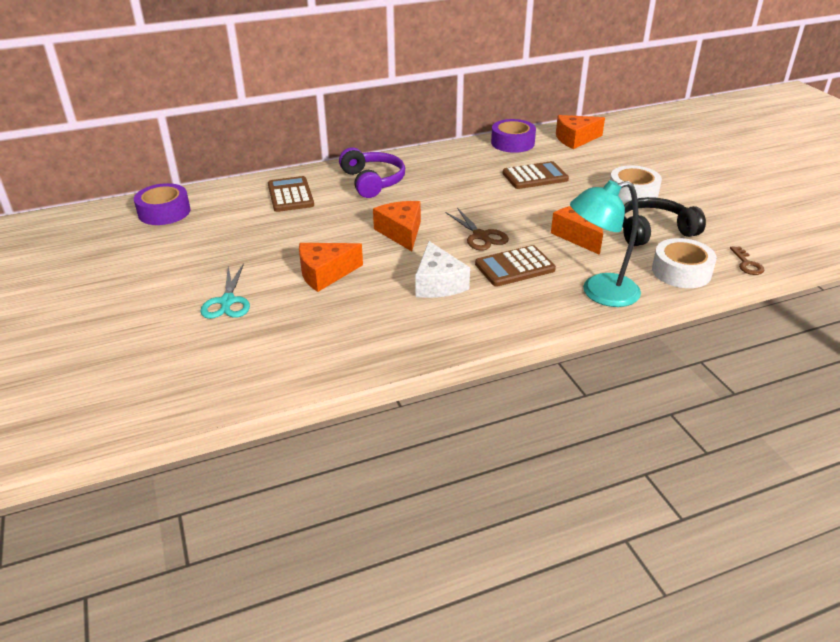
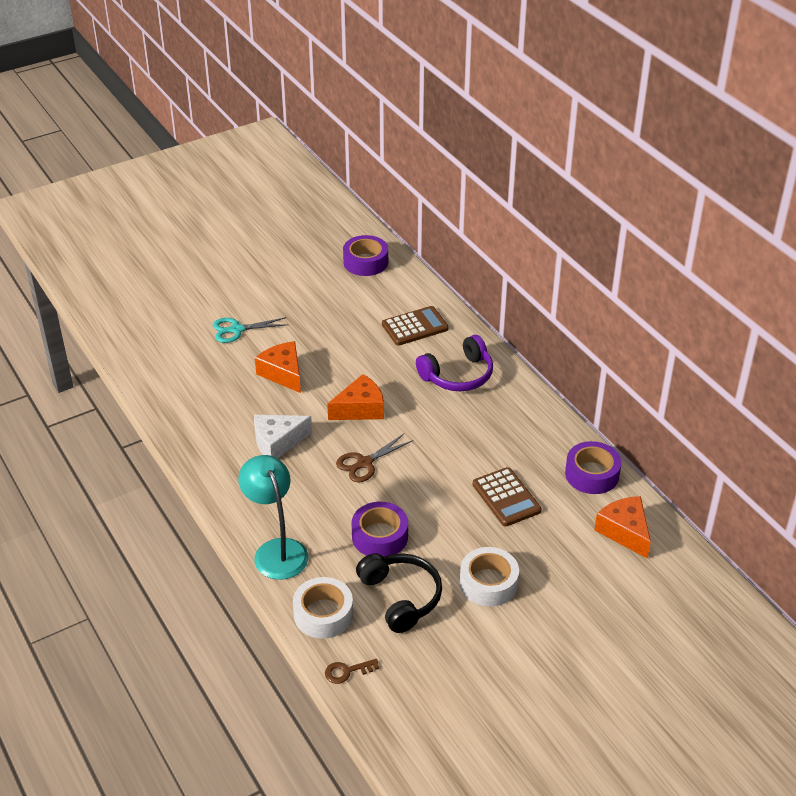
camera: 80 degrees right, 5 degrees up
(514, 267) = (312, 490): brown calculator -> none
(580, 236) = (380, 536): orange cheese -> purple tape

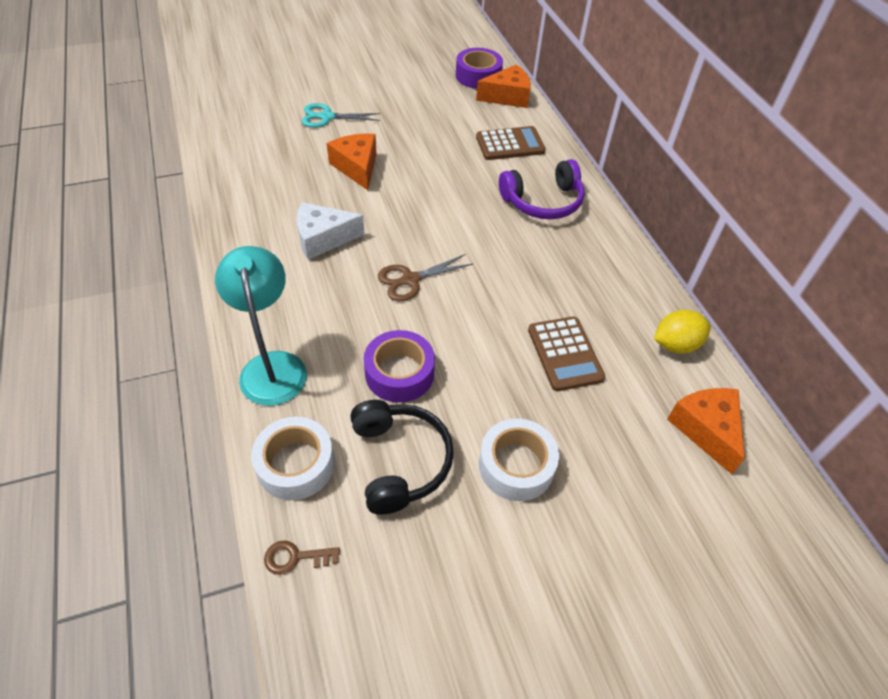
camera: 10 degrees right, 10 degrees up
(360, 409) = (425, 218): orange cheese -> orange cheese (507, 97)
(592, 474) = (675, 345): purple tape -> yellow lemon

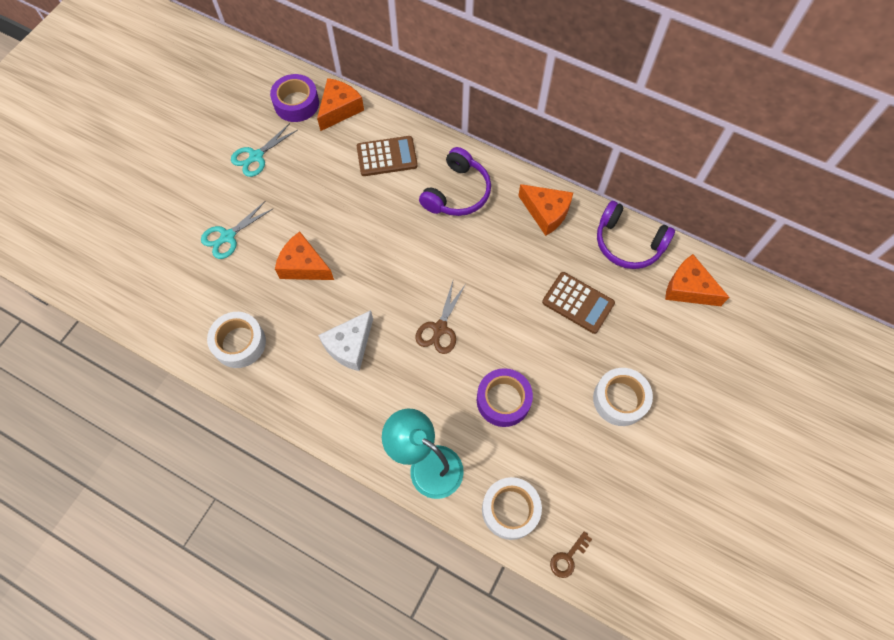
camera: 40 degrees left, 15 degrees up
(248, 180) = (239, 343): none -> white tape
(399, 461) = (561, 454): black headphones -> none
(408, 87) = (256, 156): none -> turquoise scissors
(510, 144) = (387, 157): brown calculator -> brown calculator turned 45 degrees clockwise
(612, 266) = (546, 212): none -> orange cheese
(675, 345) = (628, 243): yellow lemon -> purple headphones

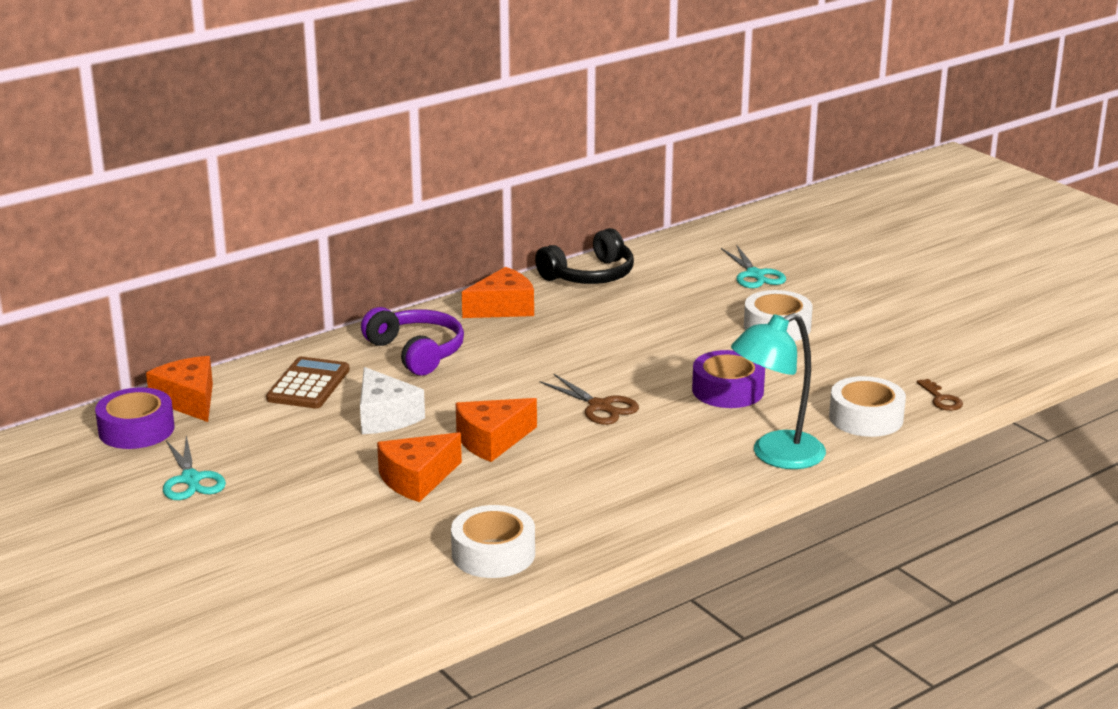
camera: 65 degrees left, 40 degrees down
(228, 236) = (305, 529): turquoise scissors -> turquoise scissors (755, 275)
(350, 346) = (571, 471): white cheese -> white cheese (385, 417)
(578, 303) = (640, 319): brown calculator -> none
(628, 243) = (589, 275): purple headphones -> black headphones
(688, 288) = (675, 260): orange cheese -> orange cheese (492, 441)

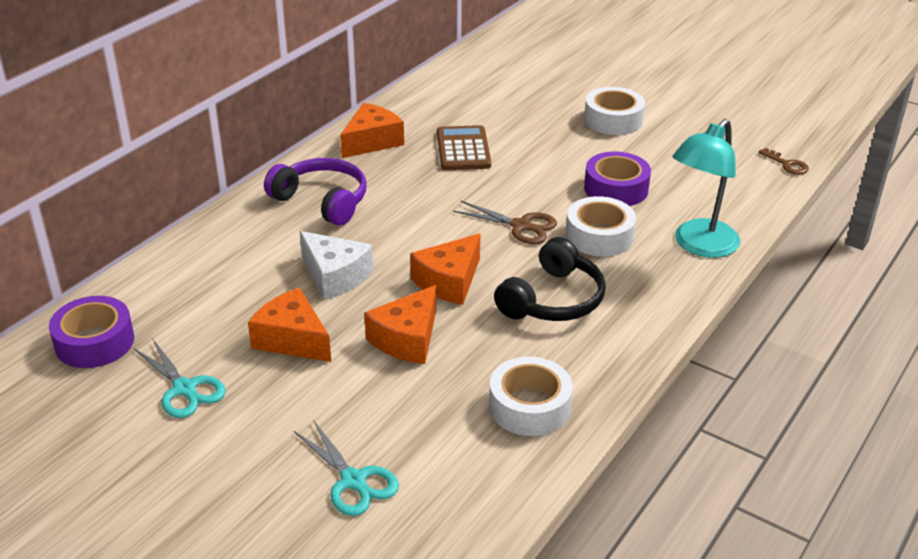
camera: 20 degrees left, 10 degrees up
(188, 400) = (130, 297): orange cheese -> orange cheese (292, 339)
(308, 384) = (240, 255): brown calculator -> brown calculator (463, 149)
(589, 275) = (426, 96): black headphones -> black headphones (552, 299)
(755, 275) = (561, 74): turquoise scissors -> turquoise scissors (353, 481)
(866, 418) = (743, 194): white tape -> white tape (599, 236)

